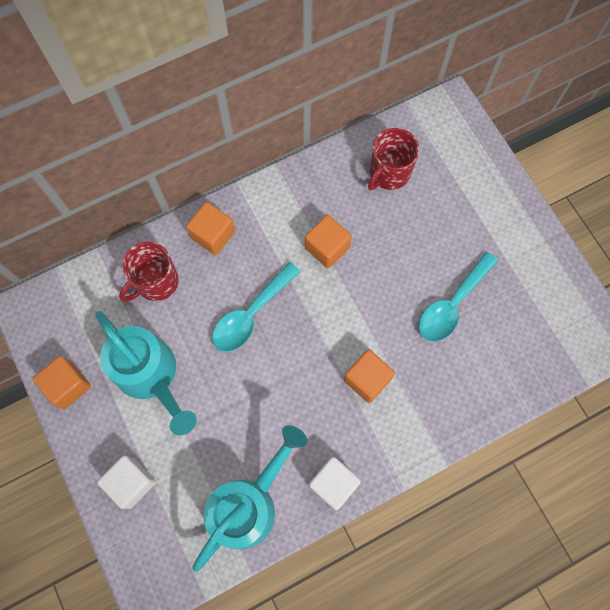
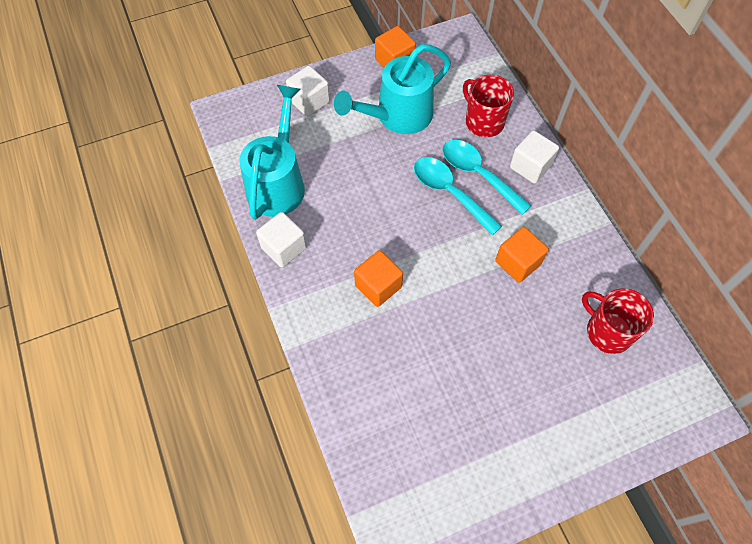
camera: 95 degrees right, 10 degrees down
(213, 235) = (530, 166): orange cube -> white cube
(249, 503) = (278, 182): turquoise watering can -> turquoise watering can turned 120 degrees counterclockwise
(452, 304) = (452, 378): turquoise spoon -> turquoise spoon (478, 174)

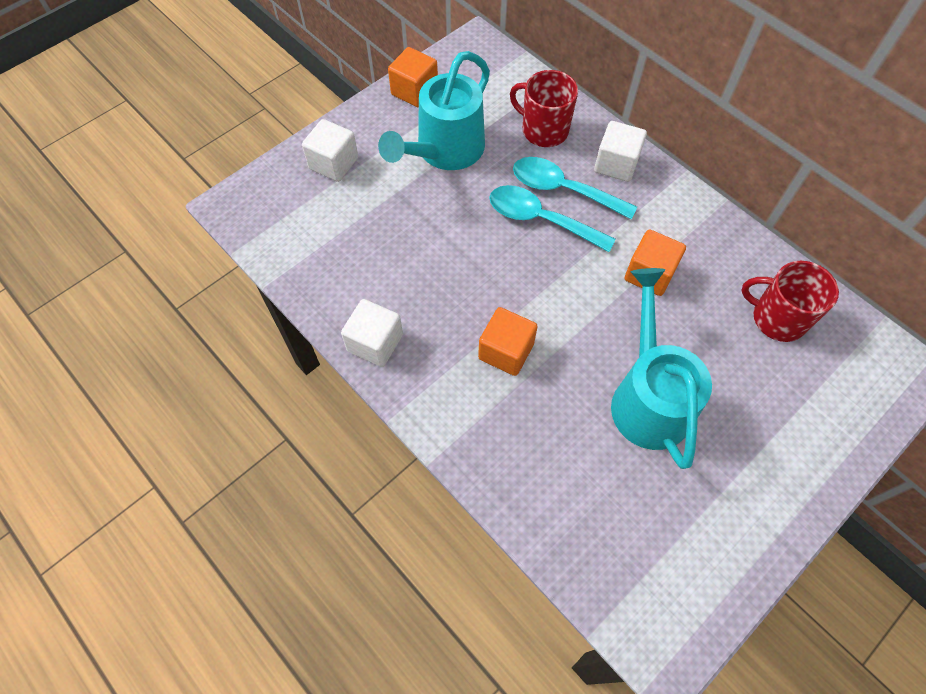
camera: 20 degrees left, 0 degrees up
(278, 182) = (335, 267): turquoise watering can -> turquoise watering can (648, 396)

